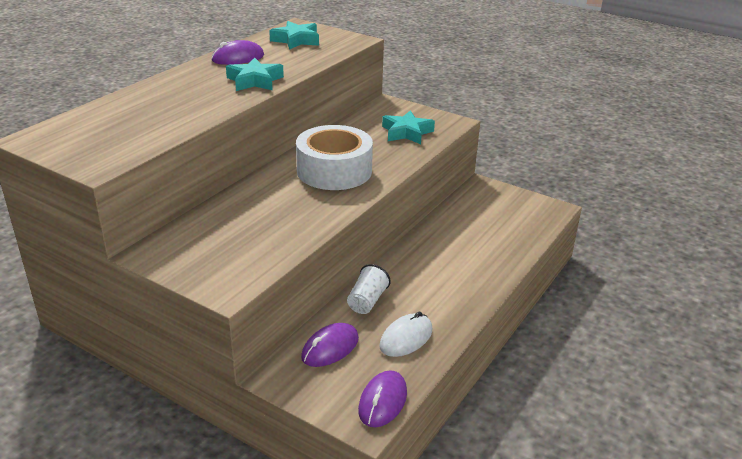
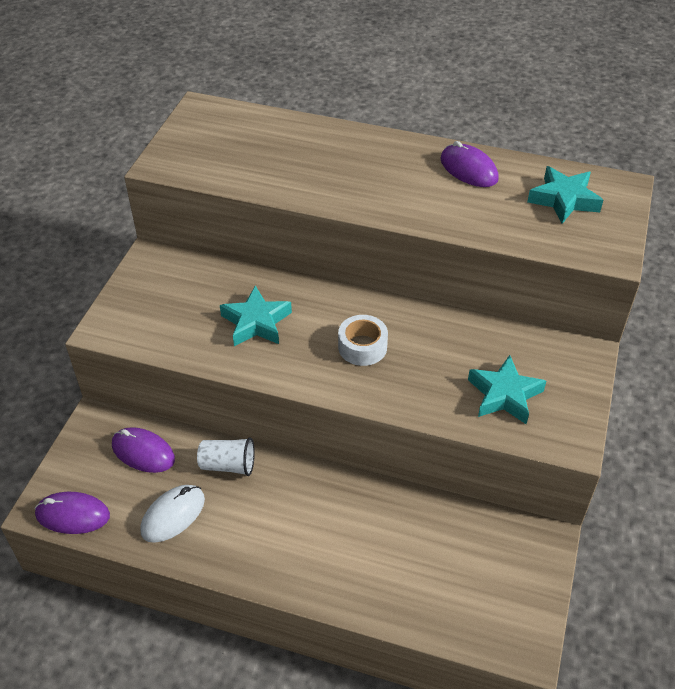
camera: 75 degrees right, 15 degrees up
(255, 81) = (408, 202): turquoise star -> turquoise star (256, 322)
(334, 171) = (362, 347): white tape -> white tape, size x0.52
(406, 338) = (173, 515): white mouse -> white mouse turned 75 degrees counterclockwise

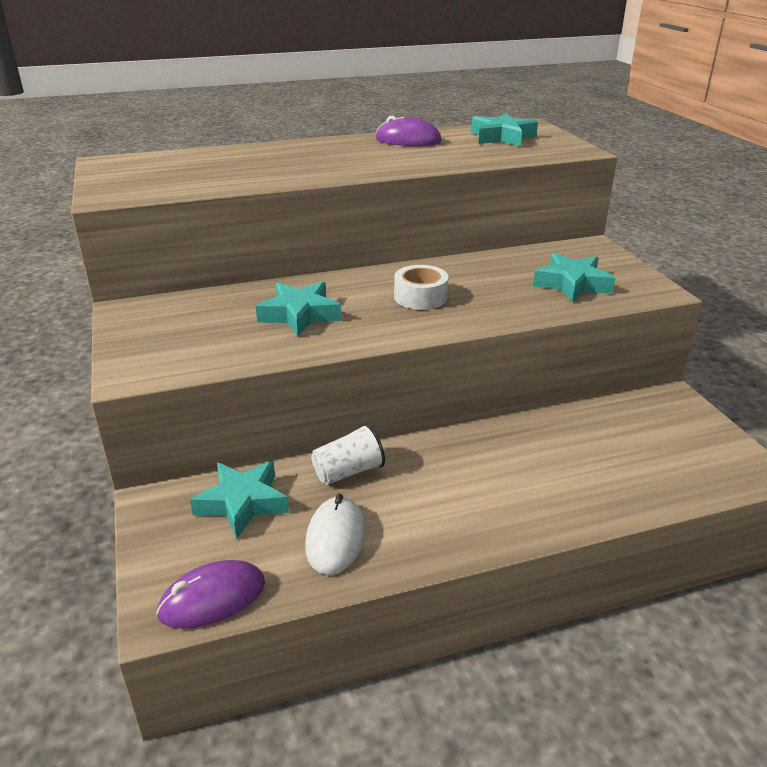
camera: 35 degrees left, 15 degrees down
(143, 452) = (242, 503): purple mouse -> turquoise star

